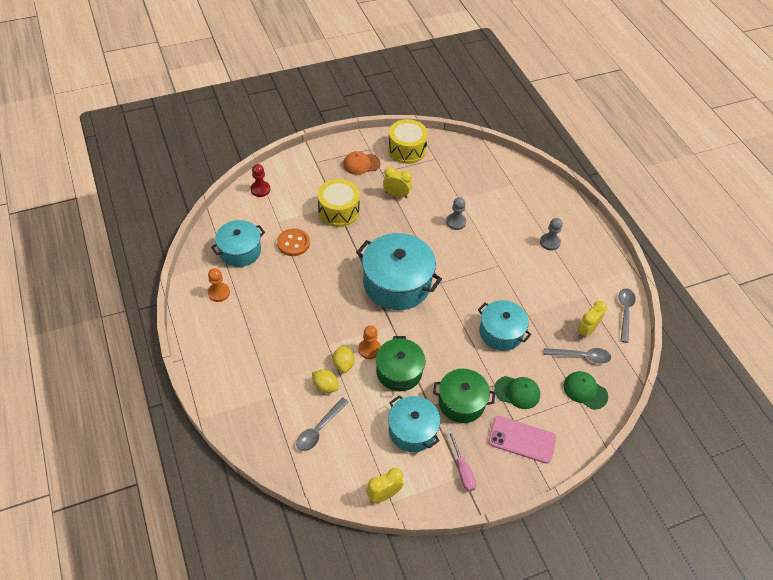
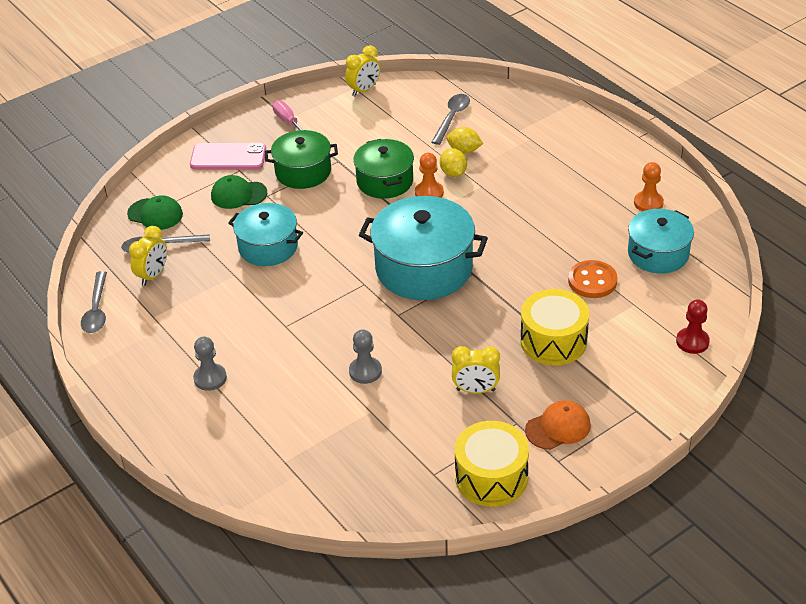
camera: 170 degrees right, 10 degrees down
(412, 430) = (351, 138): turquoise pot -> none

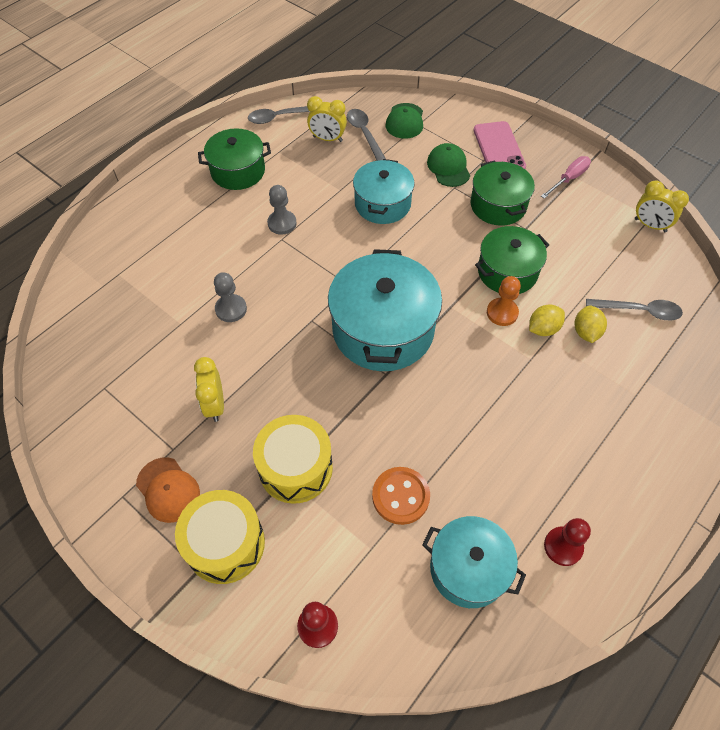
camera: 75 degrees right, 15 degrees up
(169, 352) = (238, 171): none -> green pot
(210, 378) = (211, 203): grey pawn -> grey pawn (282, 223)
(491, 477) = (100, 437): yellow drum -> yellow drum (225, 544)
(648, 203) = (563, 546): orange pawn -> red pawn

